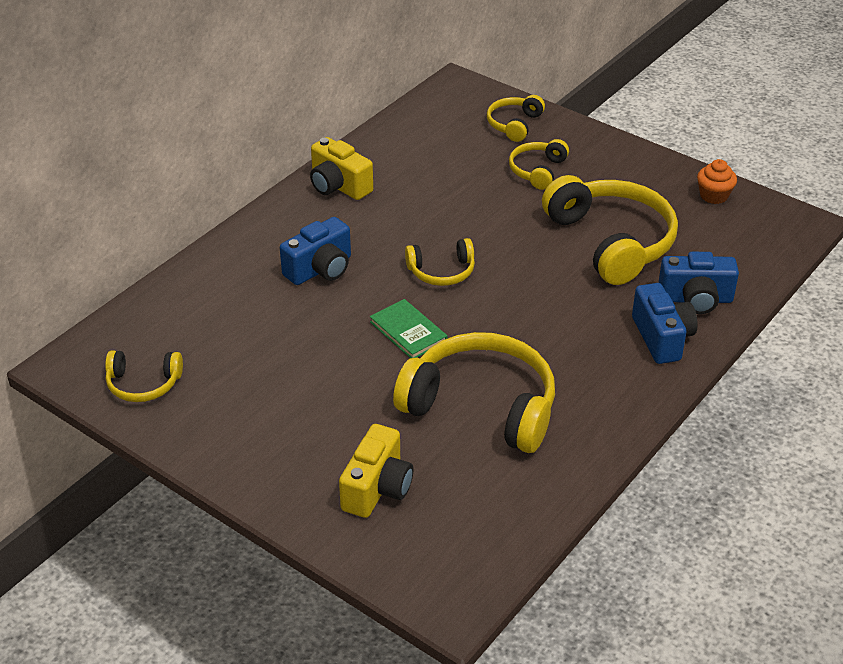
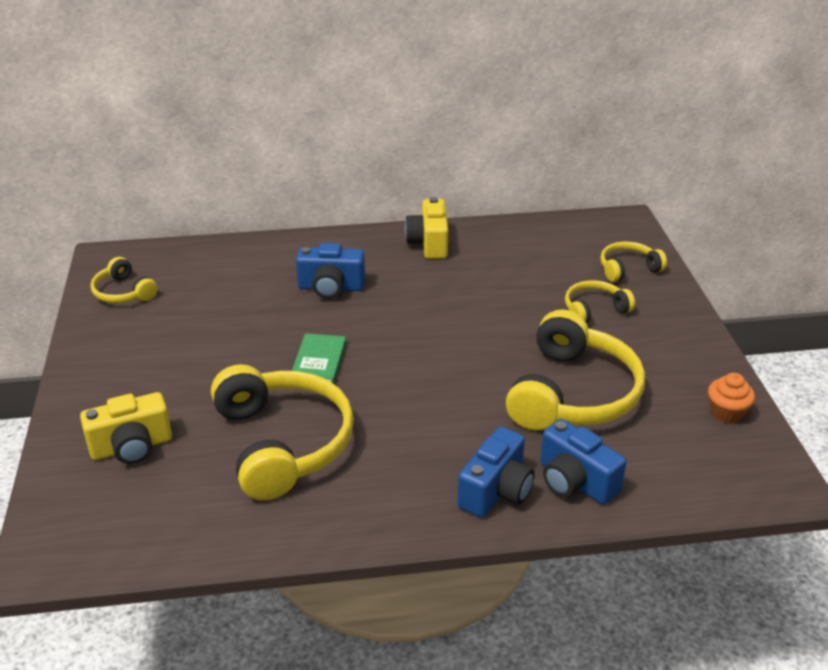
camera: 45 degrees right, 5 degrees down
(442, 272) = (407, 337): yellow headphones -> none

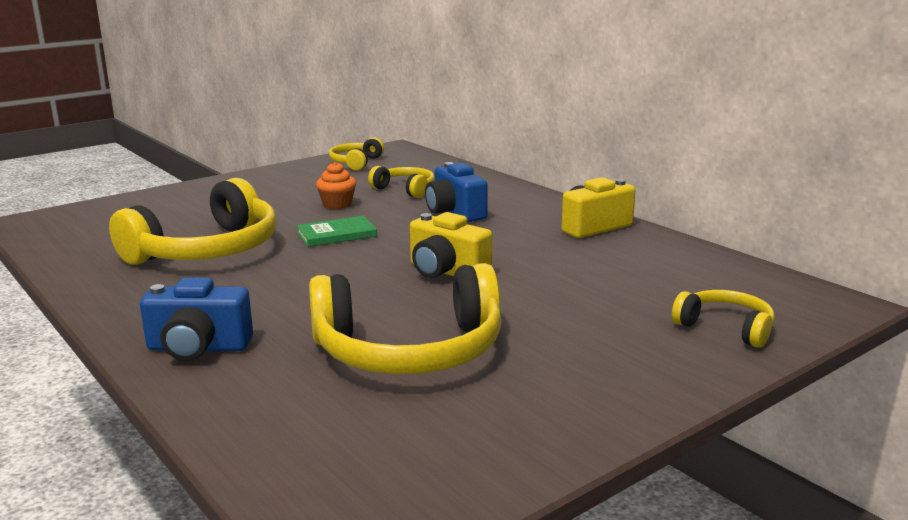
camera: 60 degrees right, 15 degrees down
(132, 447) = (166, 211): yellow camera -> yellow camera (446, 272)
(575, 481) = (243, 385): blue camera -> none
(594, 310) = (598, 327): yellow headphones -> yellow headphones (405, 189)
(726, 412) = (481, 461): orange cupcake -> orange cupcake (337, 204)

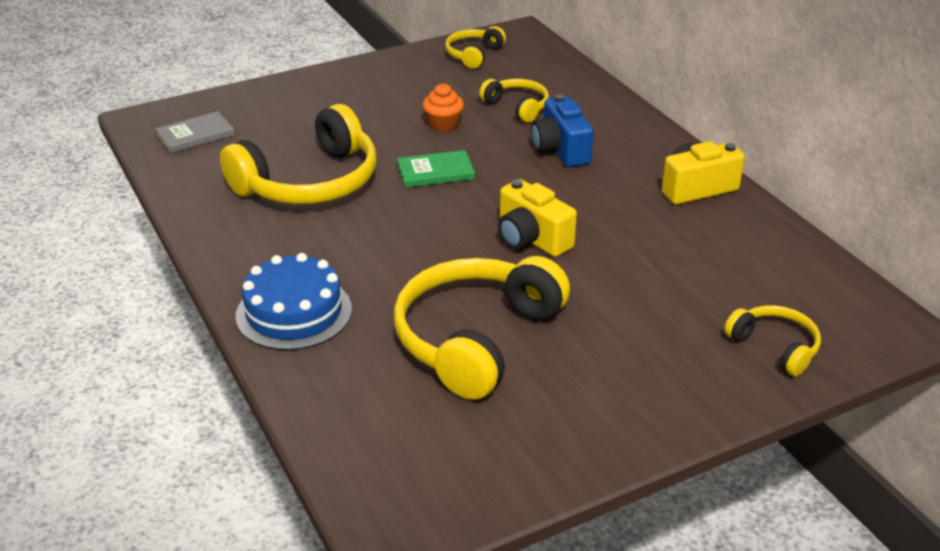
camera: 10 degrees right, 15 degrees up
(83, 227) = (195, 135): none -> grey book
(198, 348) = (294, 312): blue camera -> blue cake
(409, 350) = (475, 339): yellow headphones -> yellow headphones turned 120 degrees clockwise

